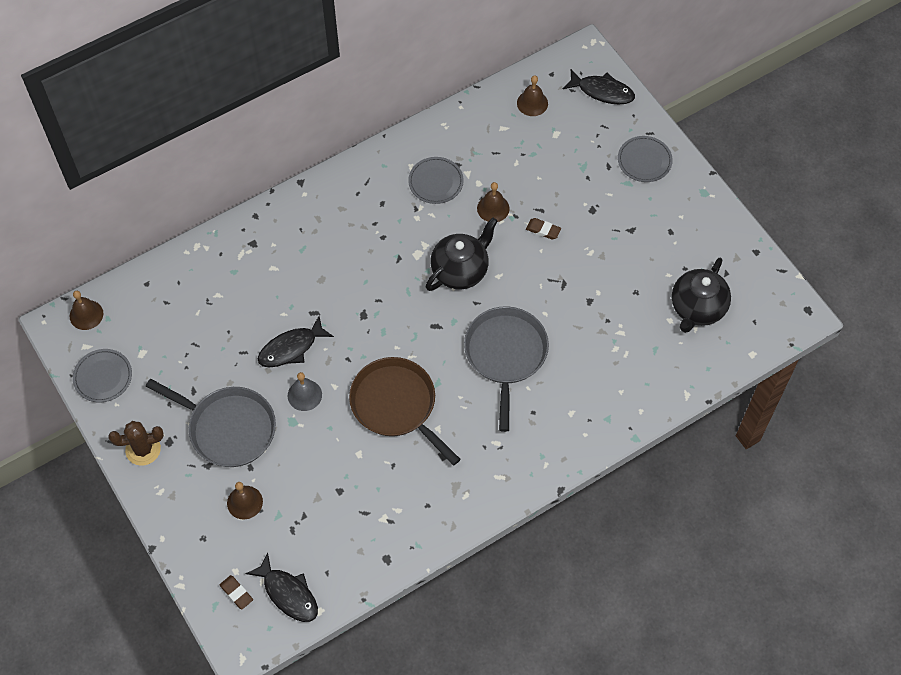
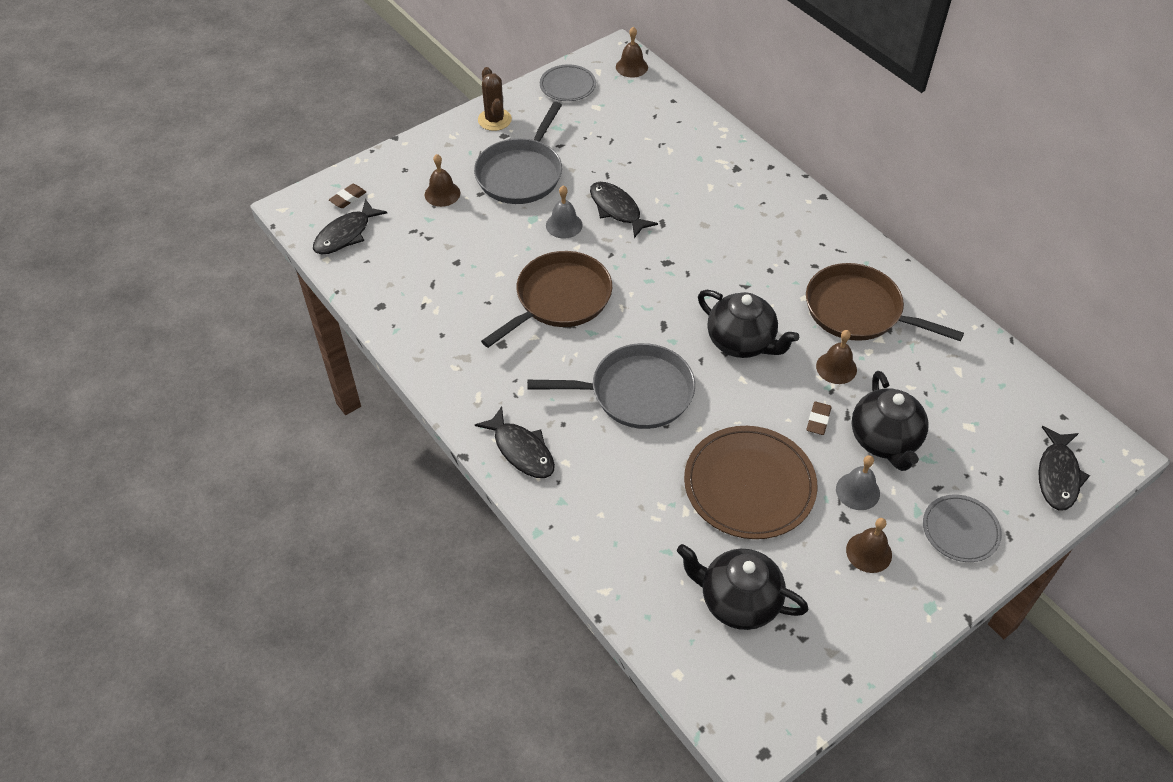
camera: 85 degrees right, 10 degrees down
(436, 182) = (858, 310): grey plate -> brown pan
(532, 103) = (1008, 398): brown bell -> brown bell (869, 552)
(557, 445) = (521, 450): none -> black fish
(565, 190) = (884, 441): none -> black teapot
(600, 286) = (749, 485): none -> brown plate
(609, 216) = (857, 491): none -> grey bell

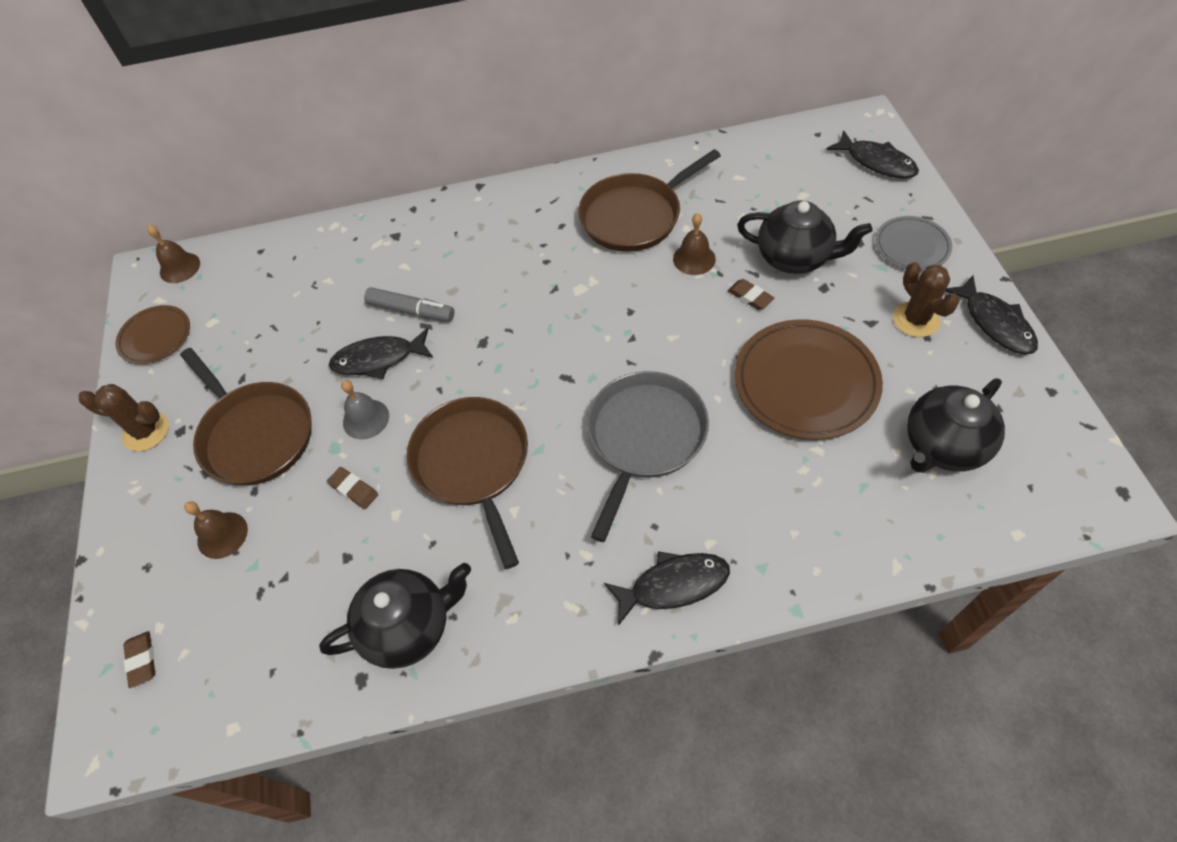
camera: 60 degrees left, 5 degrees up
(346, 234) = (205, 685): black fish -> black fish (994, 323)
(506, 243) = (354, 489): none -> brown eraser
(521, 174) = (255, 434): grey pan -> brown pan
(567, 85) = (155, 337): grey plate -> brown plate
(670, 209) = (411, 311): none -> grey marker
(742, 342) = (625, 319): black teapot -> black teapot (409, 627)
(857, 491) = (844, 300): grey bell -> none
(869, 552) = (916, 319): brown bell -> brown cactus

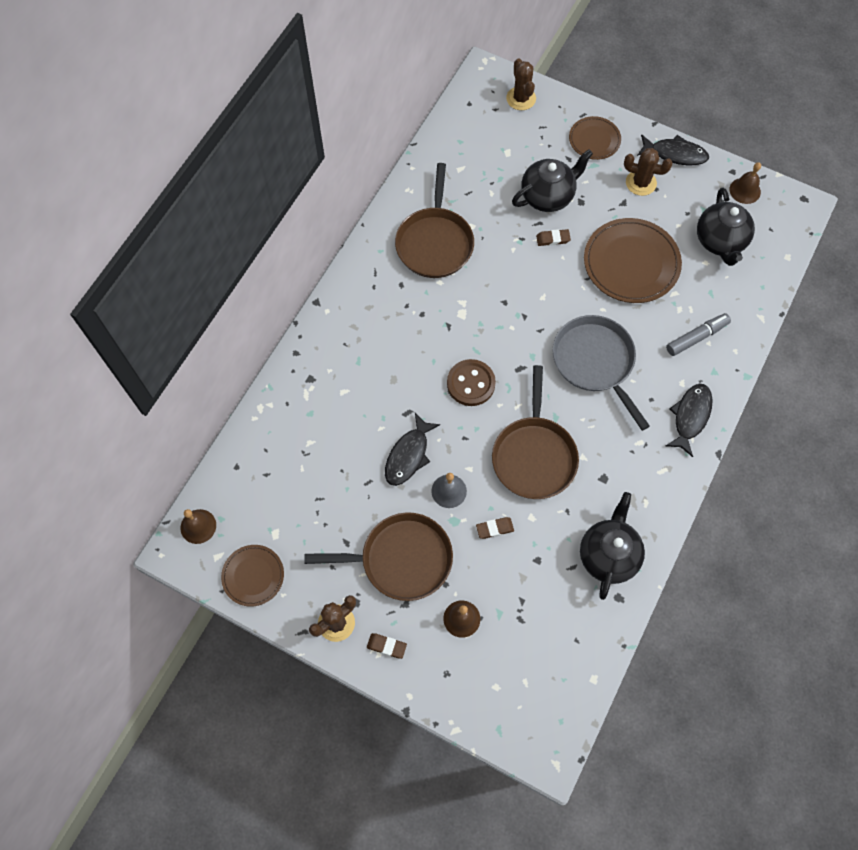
camera: 55 degrees left, 10 degrees up
(142, 660) = (510, 707): brown eraser -> brown eraser (386, 646)
(411, 311) = (387, 412): grey marker -> grey marker (696, 337)
(473, 463) = (534, 456): brown pan -> brown pan turned 105 degrees counterclockwise
(507, 350) = (471, 383): none -> brown button
(694, 259) = (499, 241): brown bell -> brown bell (745, 190)
(876, 162) = (521, 98): black fish -> brown cactus
(912, 246) = (594, 140): grey plate -> brown plate

